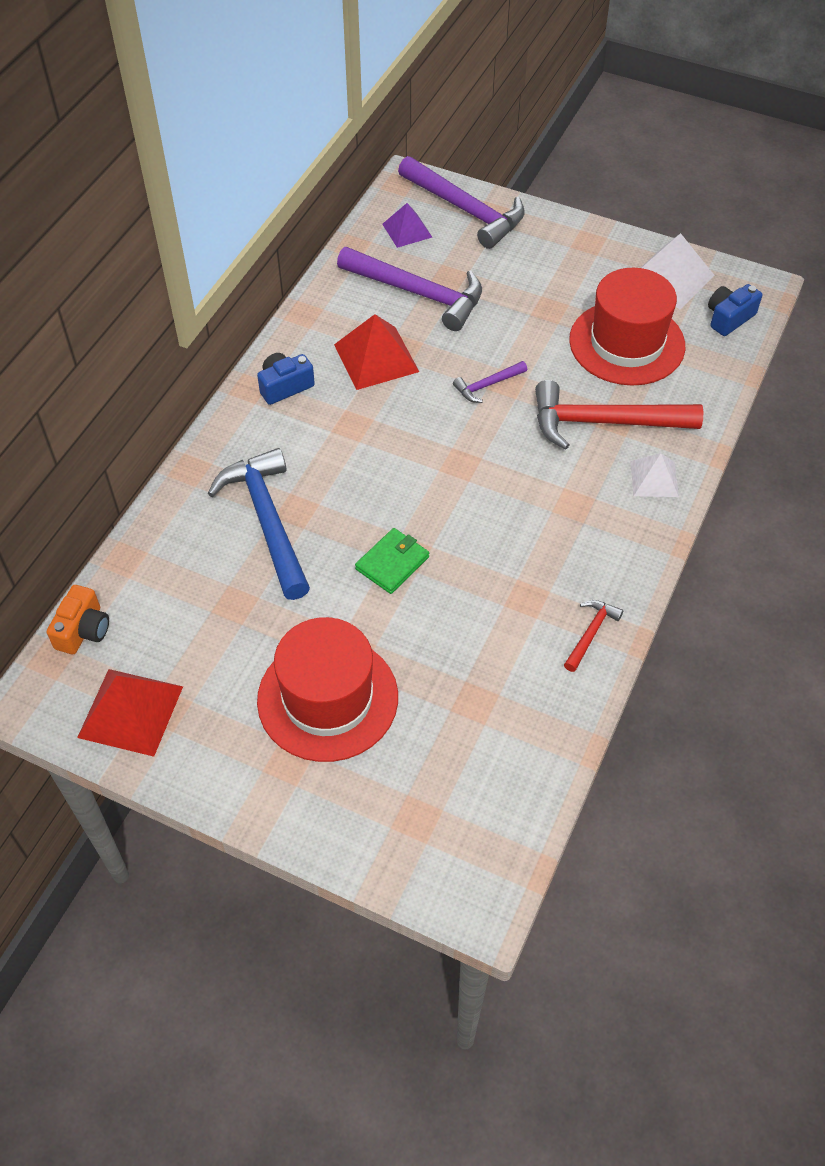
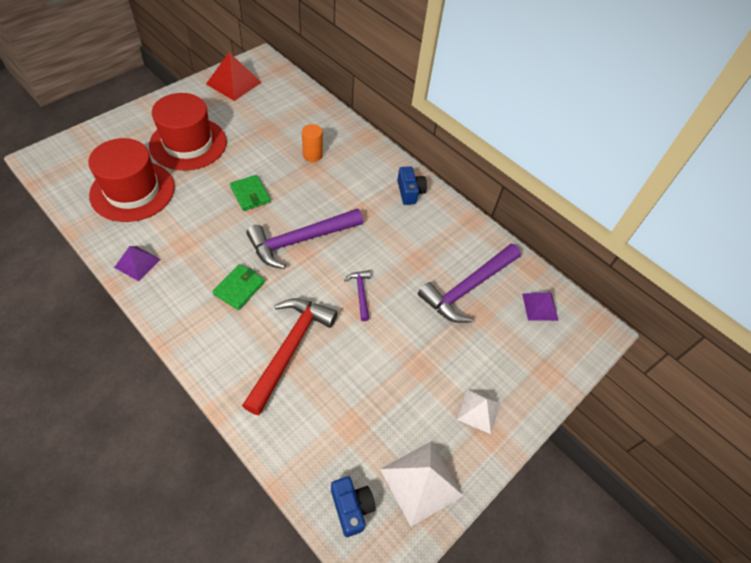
camera: 105 degrees right, 0 degrees up
(83, 630) = (288, 80): orange camera -> none
(267, 521) = (312, 155): blue hammer -> orange cylinder
(376, 358) = (414, 243): red pyramid -> none
(466, 210) = (555, 356): purple hammer -> purple hammer (300, 240)
(556, 504) = (239, 288): none -> green wallet
(590, 633) = (137, 263): red hammer -> purple pyramid
(627, 343) = (359, 404): red hat -> red hat (132, 191)
(654, 479) = (222, 356): white pyramid -> white pyramid (478, 411)

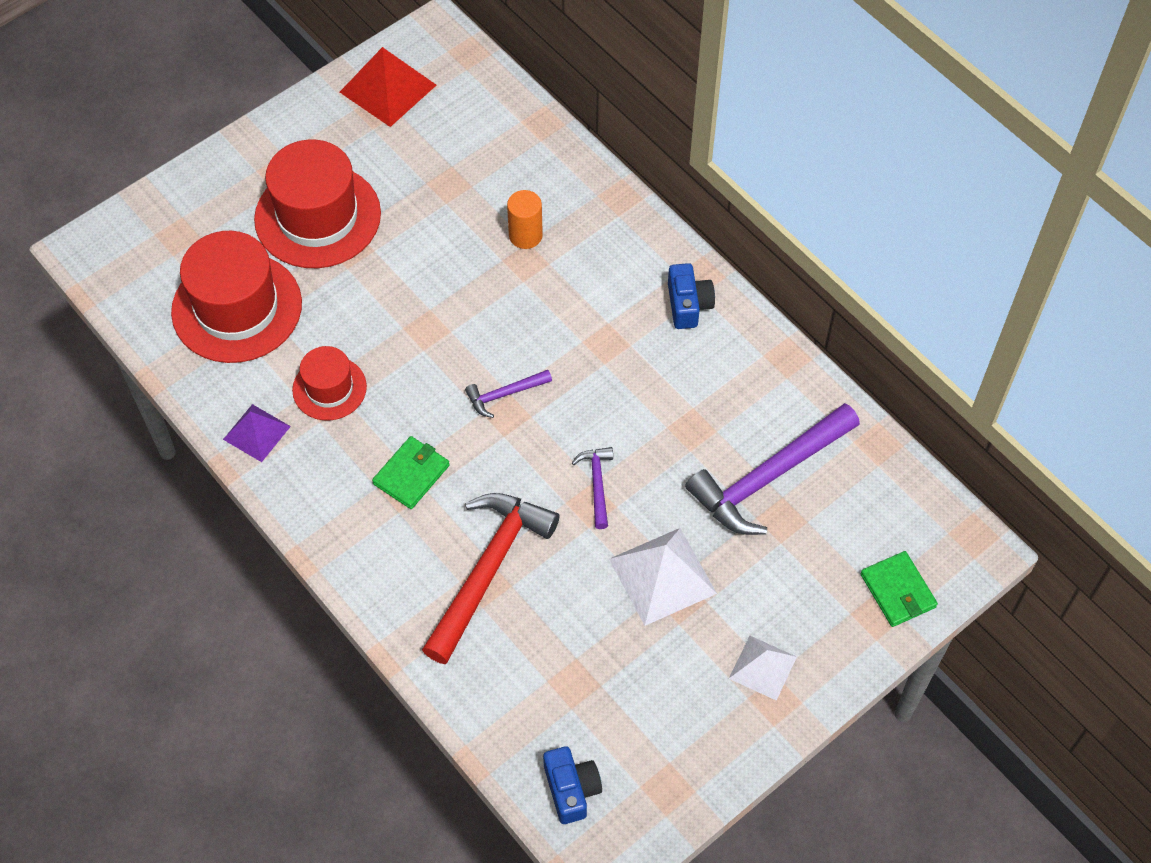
camera: 10 degrees right, 5 degrees up
(188, 237) = (329, 388): none -> red hat
(250, 194) = (423, 312): green wallet -> green wallet (898, 591)
(300, 240) = (504, 394): purple hammer -> purple hammer, size x0.47
(421, 482) = (669, 761): white pyramid -> white pyramid (662, 576)
(540, 307) = (882, 509): purple pyramid -> none

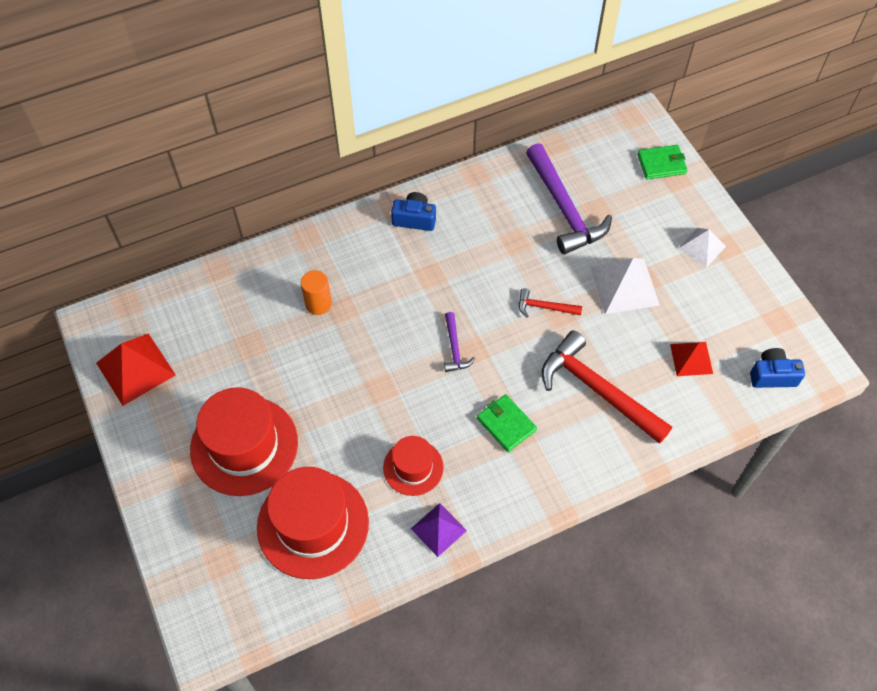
camera: 75 degrees left, 0 degrees up
(569, 678) = (691, 358): none -> red pyramid
(597, 484) = (544, 307): purple hammer -> red hammer

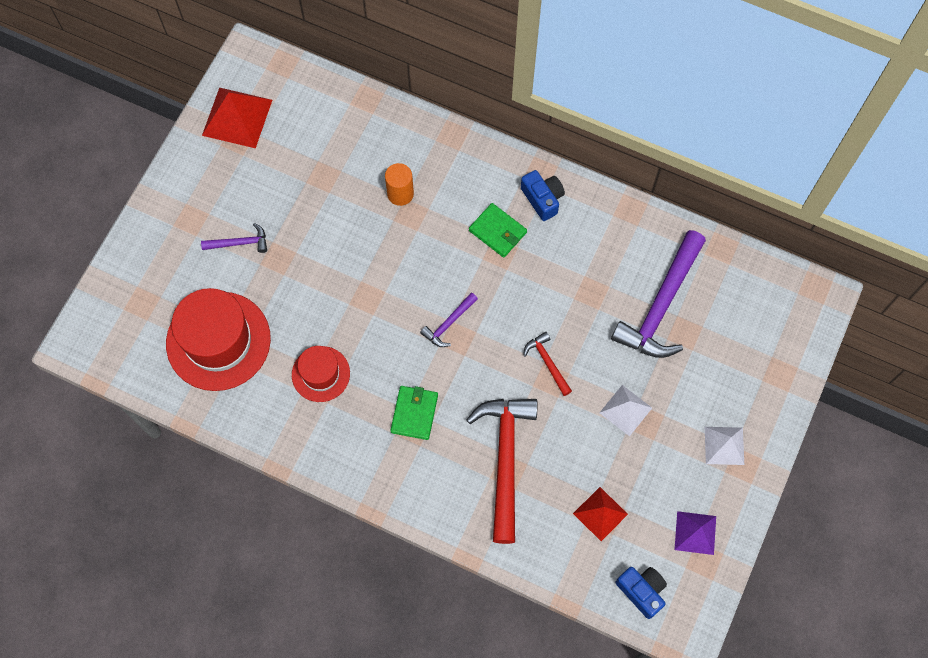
camera: 50 degrees right, 10 degrees up
(244, 445) = (239, 243): red hat -> purple hammer
(438, 529) = (286, 431): purple pyramid -> purple pyramid (695, 533)
(624, 286) = (625, 410): white pyramid -> white pyramid, size x0.63
(661, 164) = (785, 350): green wallet -> green wallet (497, 231)

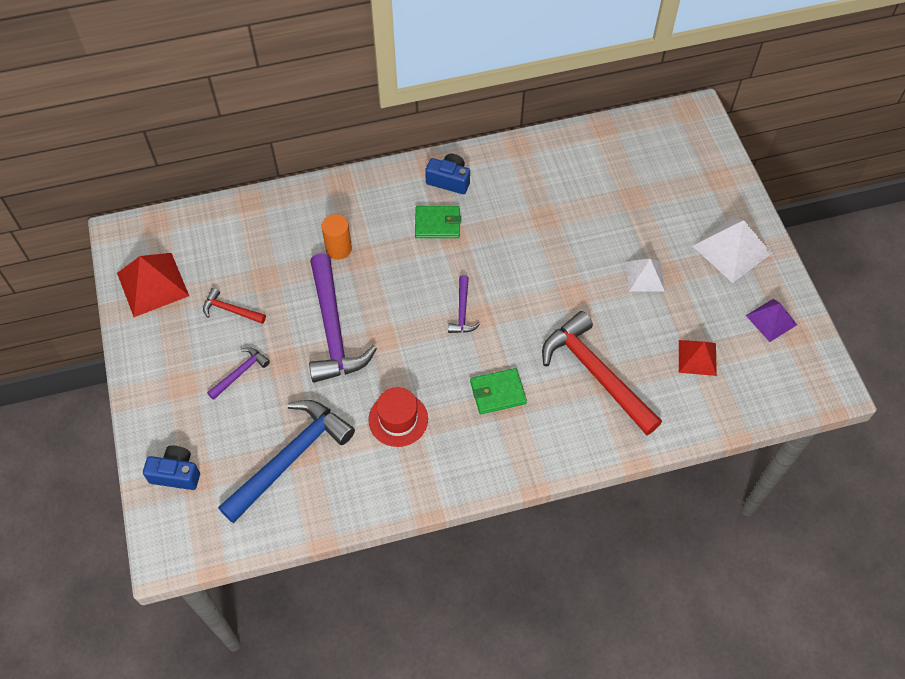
camera: 40 degrees left, 10 degrees down
(218, 341) = (290, 458): red hat -> blue hammer
(414, 413) = (498, 392): green wallet -> green wallet turned 75 degrees counterclockwise
(547, 362) = (560, 285): red hammer -> red hammer (230, 310)
(641, 591) = (777, 387): blue camera -> blue camera (176, 474)
(661, 305) = (600, 191): purple hammer -> purple hammer (333, 329)
(724, 445) = (732, 249): white pyramid -> white pyramid, size x1.60

